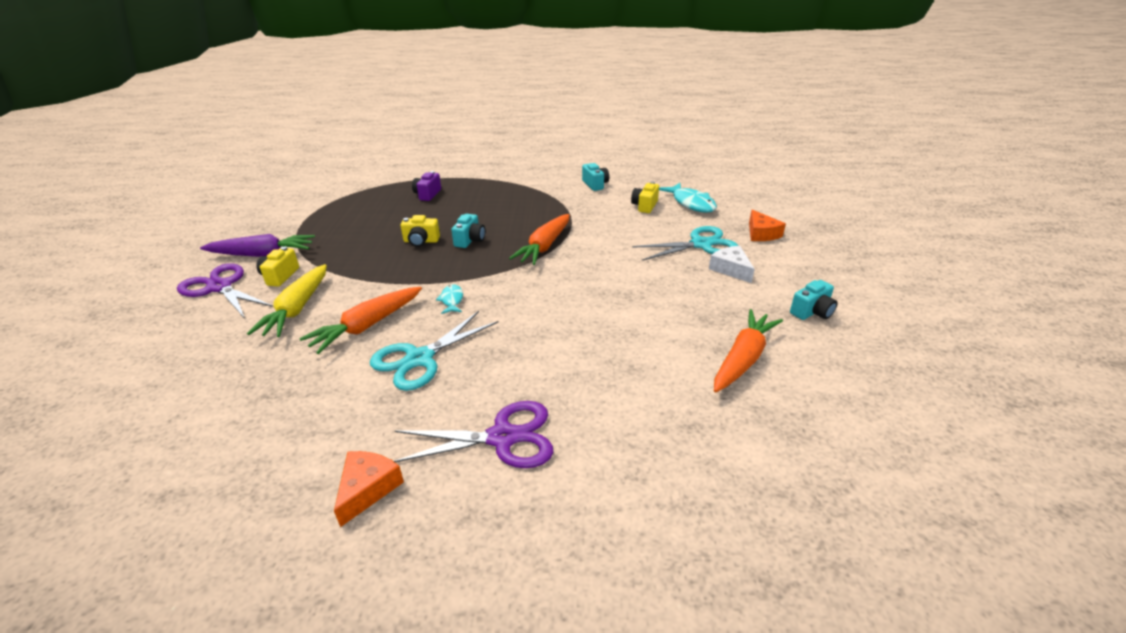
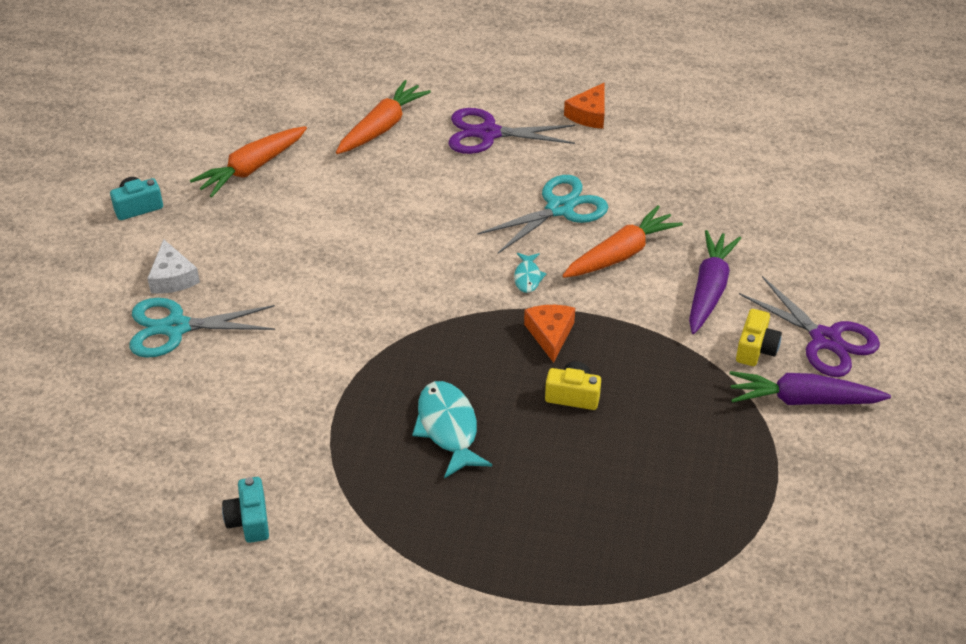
camera: 170 degrees left, 10 degrees up
(297, 309) = (709, 289): yellow carrot -> purple carrot
(427, 194) = (572, 536): purple camera -> none
(470, 240) = (500, 387): turquoise camera -> none
(544, 246) = (394, 356): orange carrot -> orange carrot (382, 127)
(644, 206) = (198, 434): yellow camera -> none
(691, 203) = (118, 429): turquoise fish -> turquoise fish (448, 428)
(761, 234) = (75, 337): orange cheese -> orange cheese (550, 334)

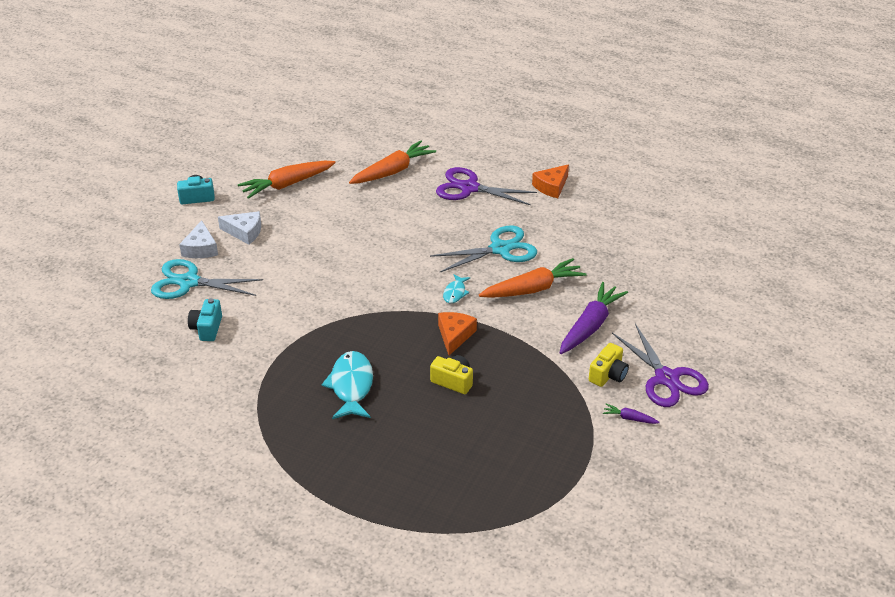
camera: 15 degrees right, 5 degrees down
(222, 244) = (244, 232): none -> white cheese
(249, 520) = (184, 420): turquoise camera -> turquoise camera (207, 328)
(803, 400) = (629, 418): purple carrot -> purple carrot, size x0.45

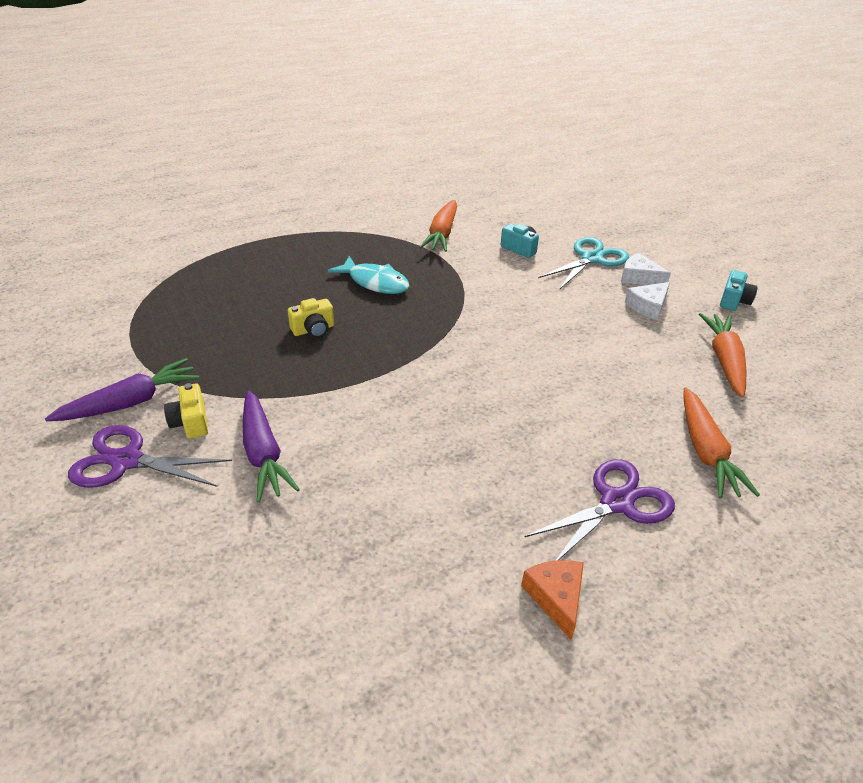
camera: 125 degrees right, 0 degrees up
(455, 293) = (424, 387): turquoise fish -> none
(455, 335) = (365, 357): orange cheese -> none
(500, 249) = (462, 459): turquoise scissors -> none
(532, 289) = (368, 445): orange carrot -> orange carrot (442, 234)
(629, 418) = (130, 402): purple carrot -> purple carrot, size x2.23

